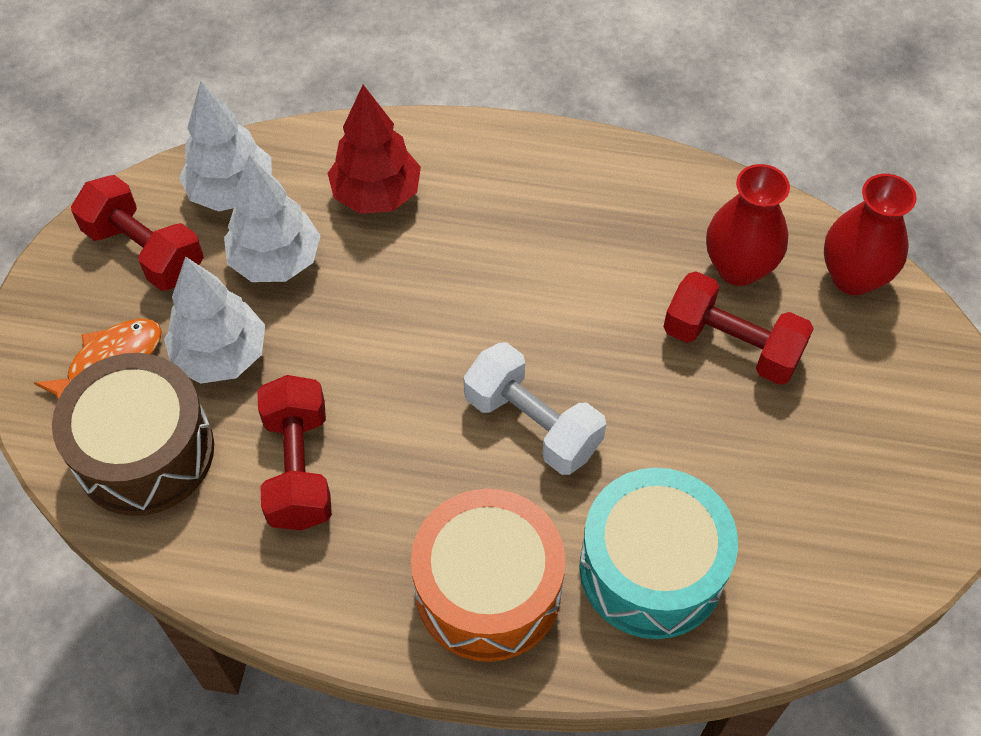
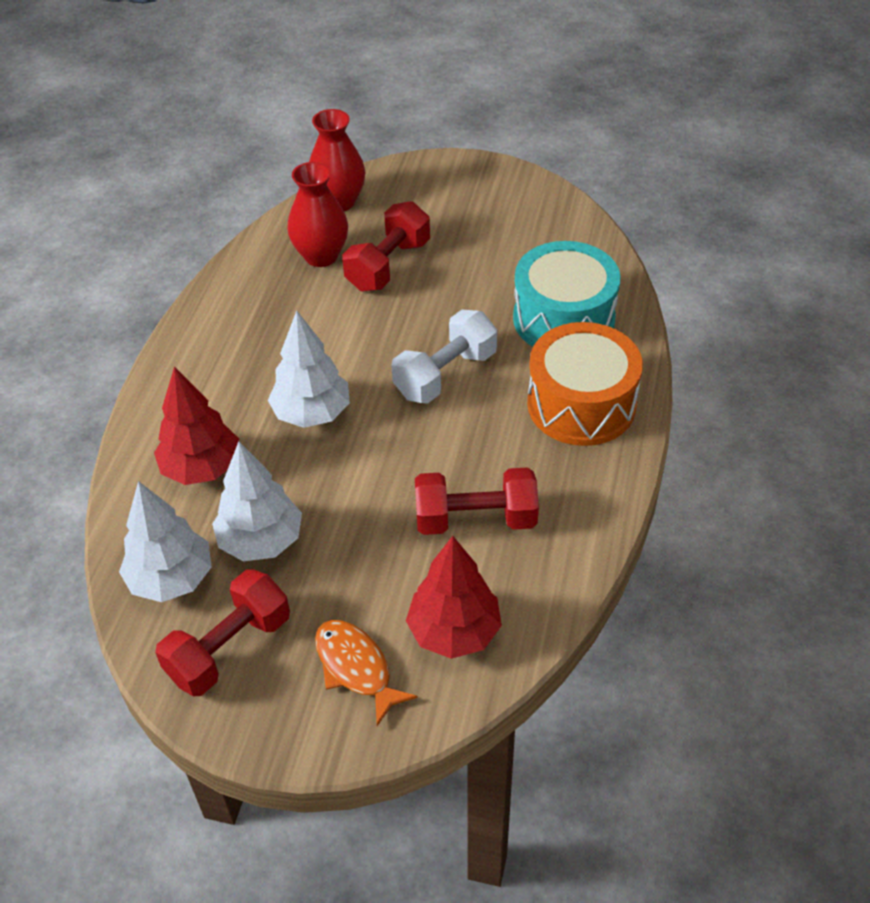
camera: 85 degrees left, 10 degrees down
(145, 452) = (454, 632): brown drum -> red tree
(221, 356) = (359, 579): white tree -> white tree (312, 413)

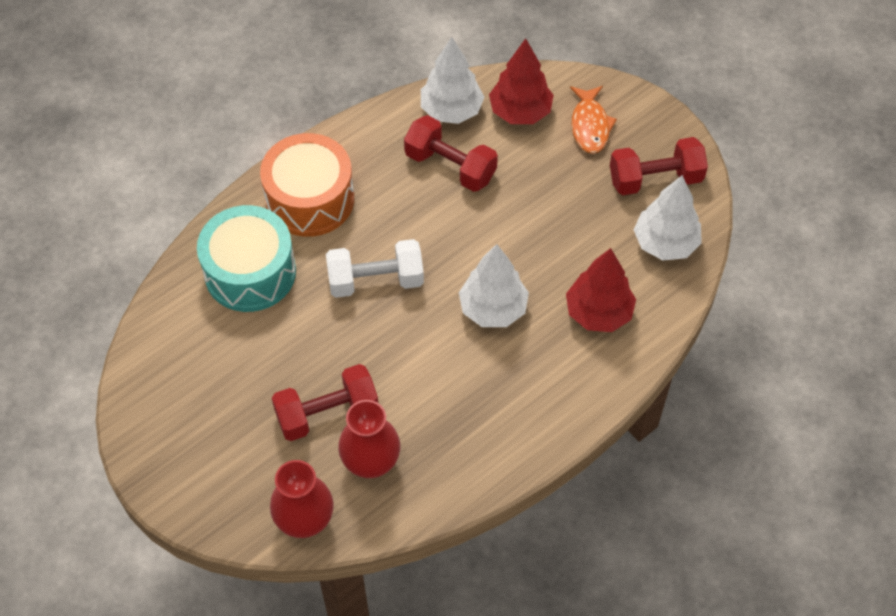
camera: 145 degrees left, 10 degrees up
(261, 541) = (593, 234): white tree -> white tree (451, 110)

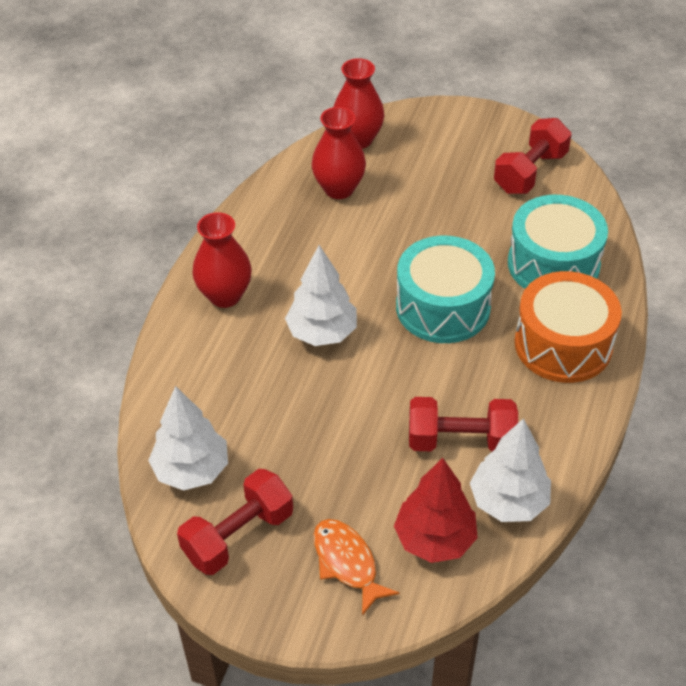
camera: 150 degrees right, 10 degrees down
(327, 413) = (398, 202): red dumbbell -> red dumbbell (530, 172)
(375, 280) = (443, 307): white dumbbell -> turquoise drum
(554, 391) = (225, 295): none -> red vase
(598, 313) = (222, 374): red tree -> none

